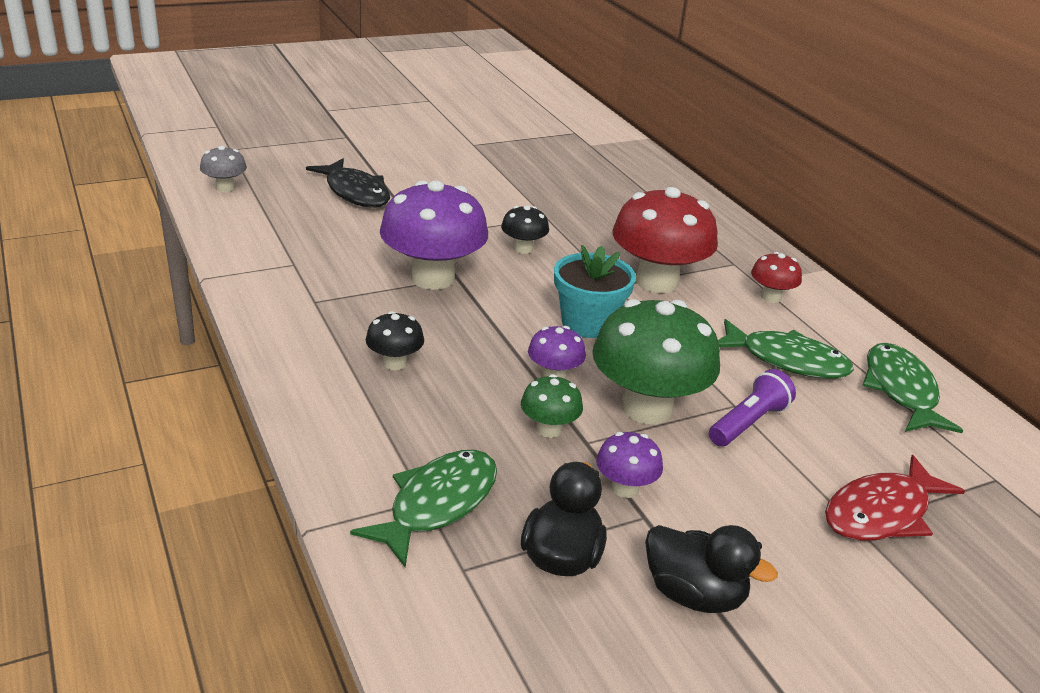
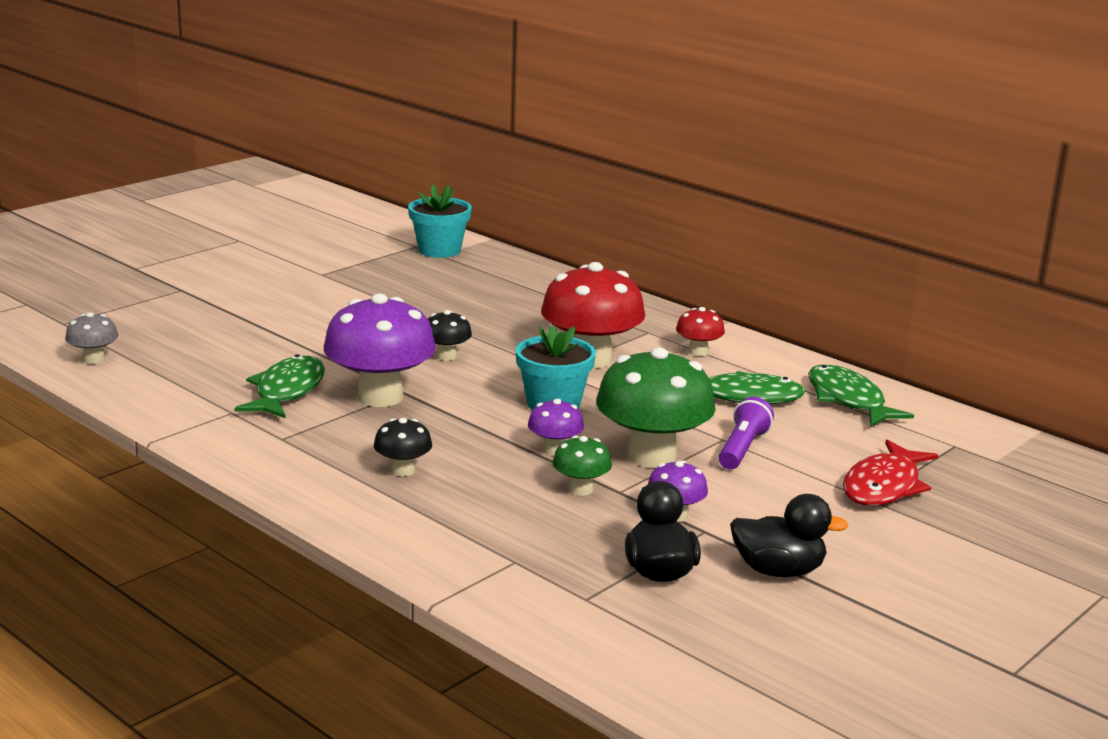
camera: 20 degrees left, 10 degrees down
(355, 192) = (238, 339): black fish -> none
(437, 504) = (528, 561): green fish -> green fish (287, 391)
(592, 141) = (439, 250): none -> turquoise flower pot

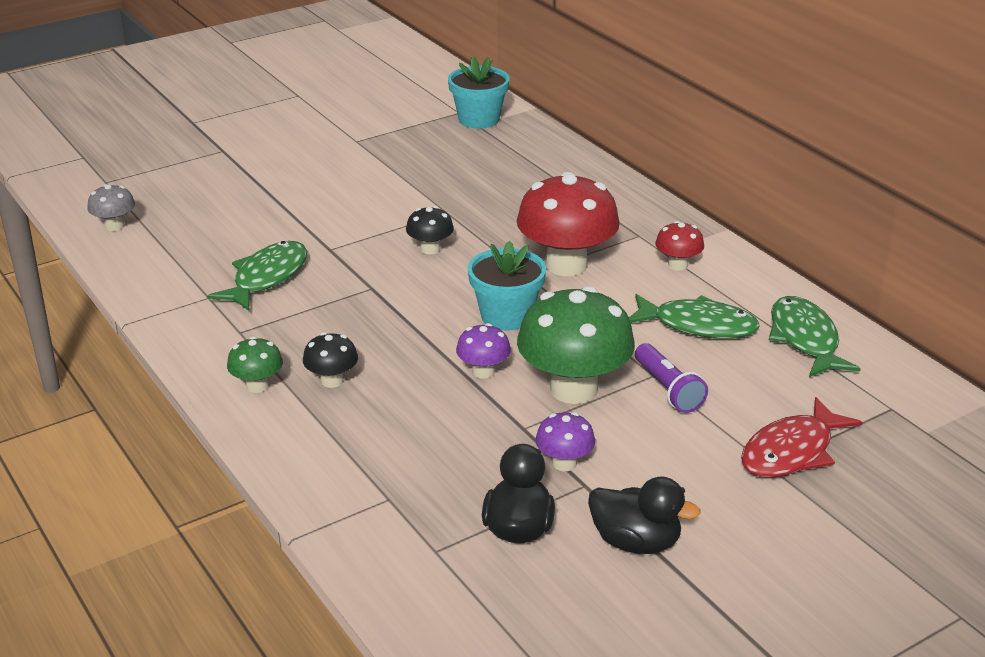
camera: 15 degrees right, 10 degrees up
(380, 397) = (348, 292): purple mushroom -> none
(580, 489) = (487, 421): green mushroom -> green mushroom (257, 386)
(742, 449) = (668, 389): purple flashlight -> purple flashlight turned 120 degrees clockwise

